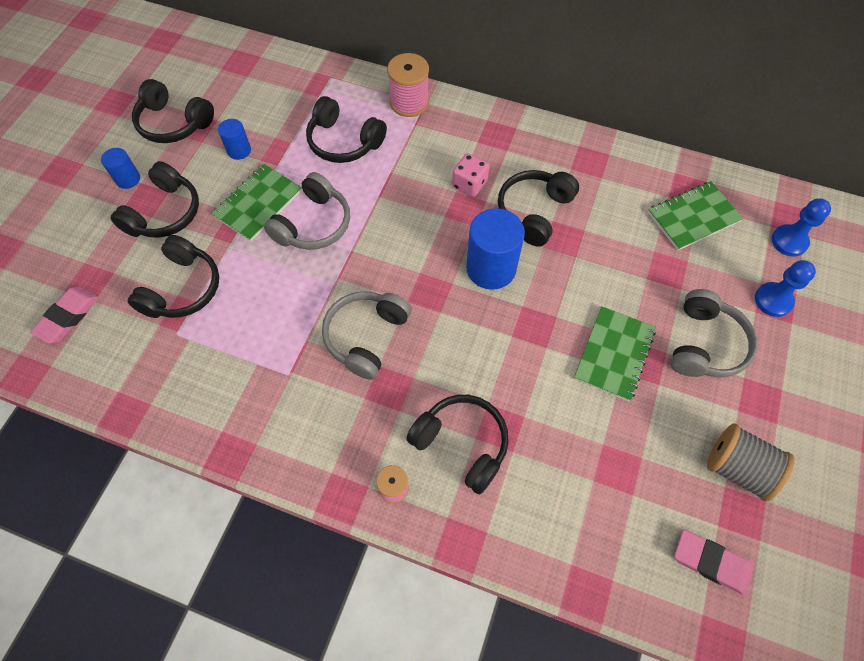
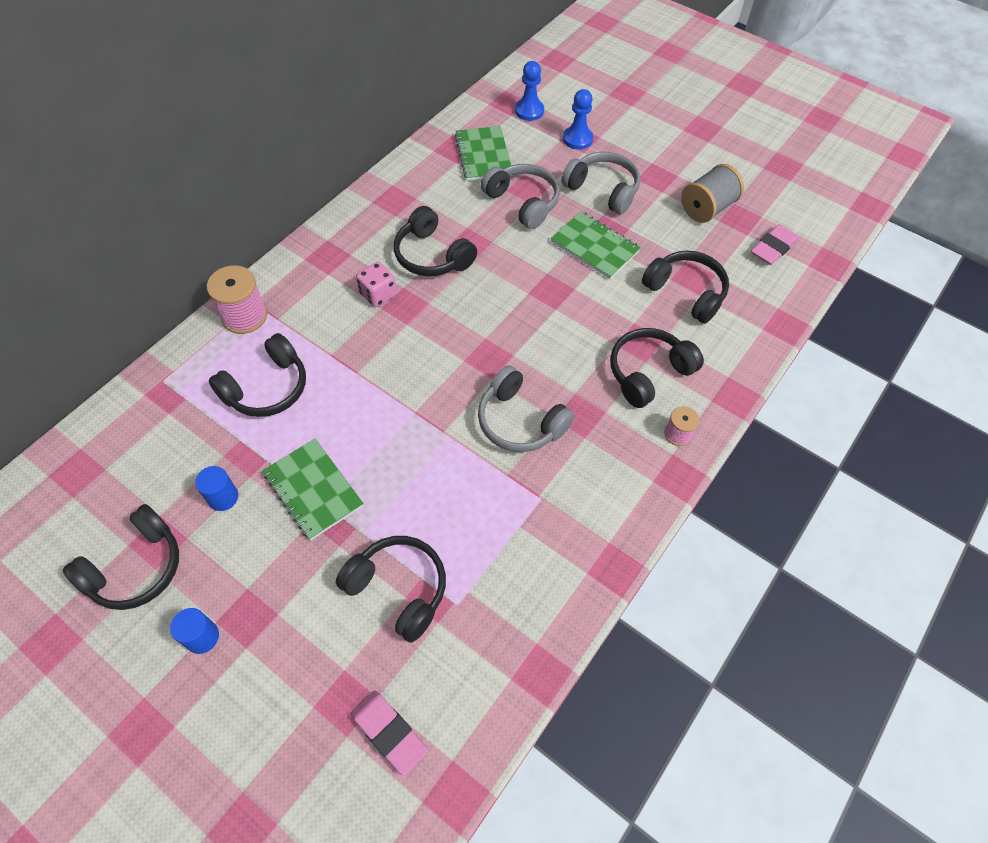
camera: 75 degrees left, 5 degrees down
(165, 213) = (279, 596): black headphones -> black headphones (686, 292)
(313, 224) = (366, 440): grey headphones -> grey headphones (523, 202)
(491, 268) = (480, 304): blue cylinder -> none

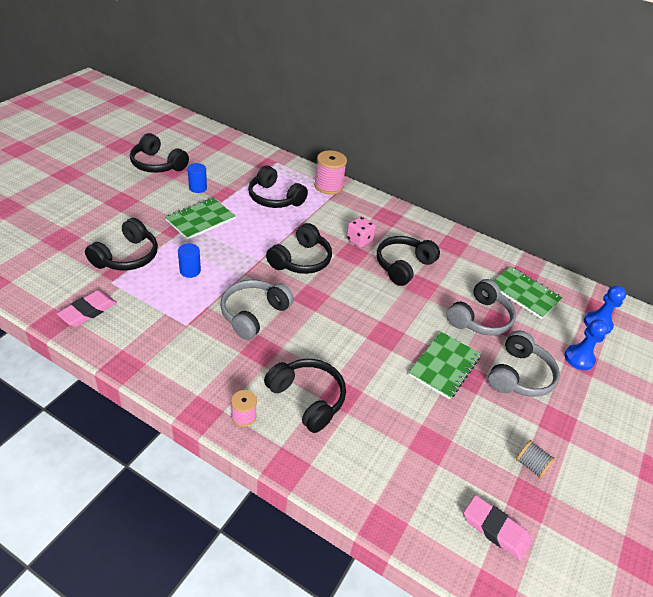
camera: 80 degrees right, 15 degrees down
(202, 637) = (113, 187): blue cylinder -> blue cylinder (190, 271)
(389, 733) = (36, 255): pink eraser -> pink eraser (88, 311)
(483, 155) = (524, 293): green notebook -> green notebook turned 60 degrees clockwise
(686, 292) = (408, 436): black headphones -> black headphones (301, 260)
(707, 208) = (530, 465): grey spool -> grey spool, size x0.57

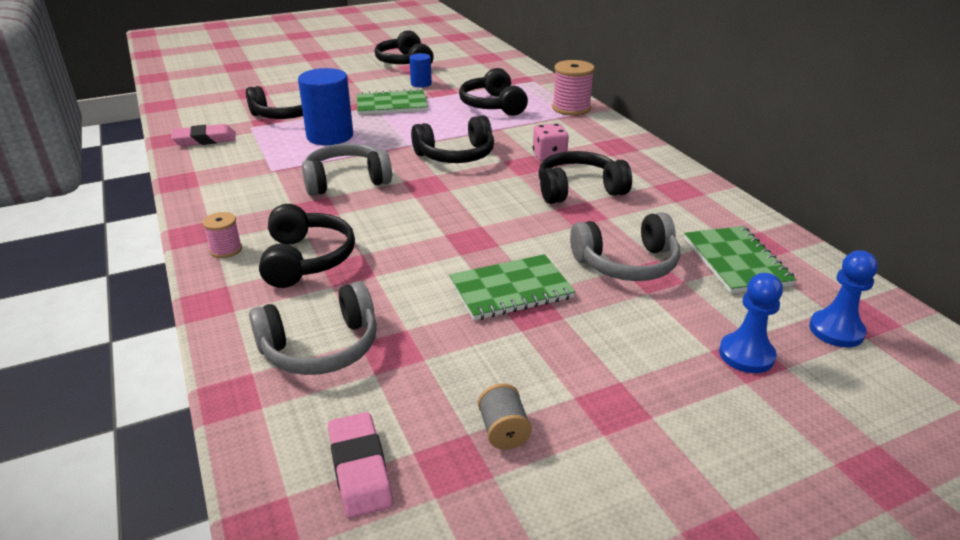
camera: 40 degrees right, 10 degrees down
(190, 271) = (330, 136): blue cylinder -> blue cylinder, size x1.90
(519, 375) = (613, 336): grey headphones -> grey headphones (321, 347)

